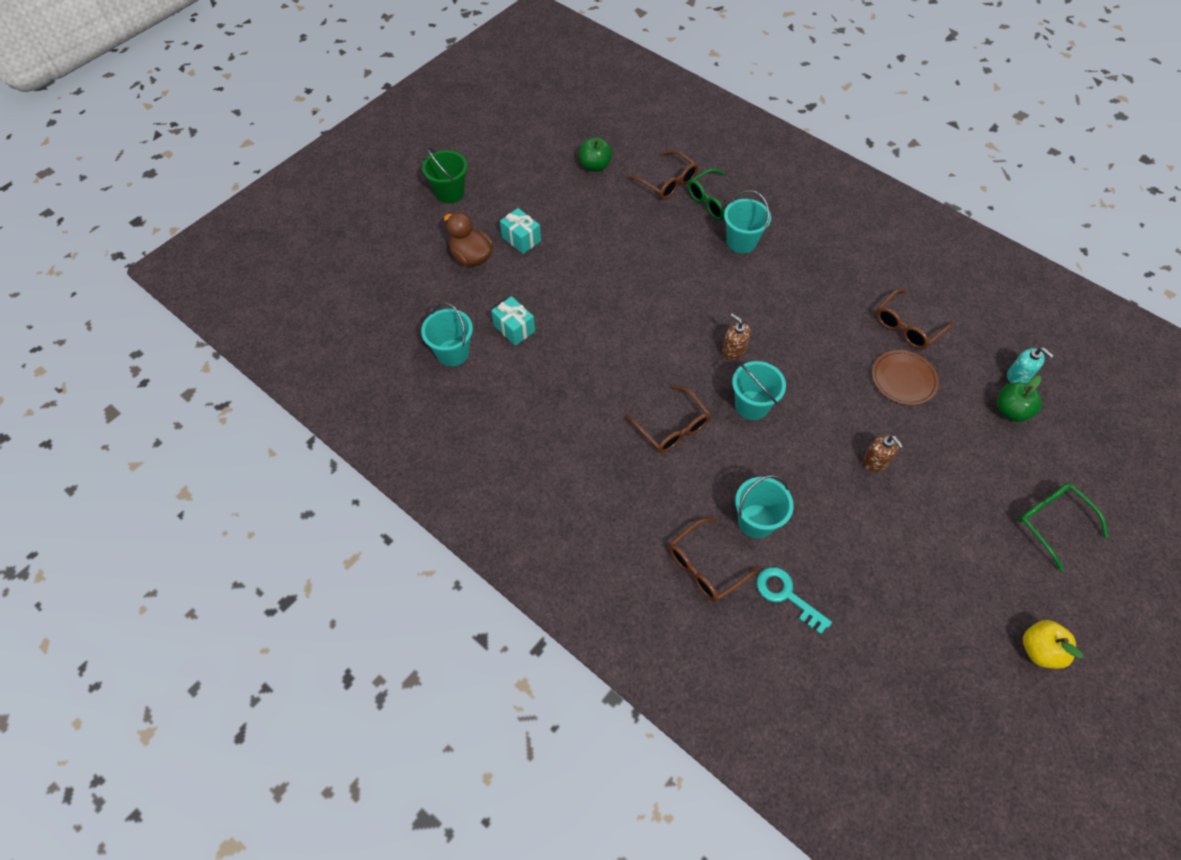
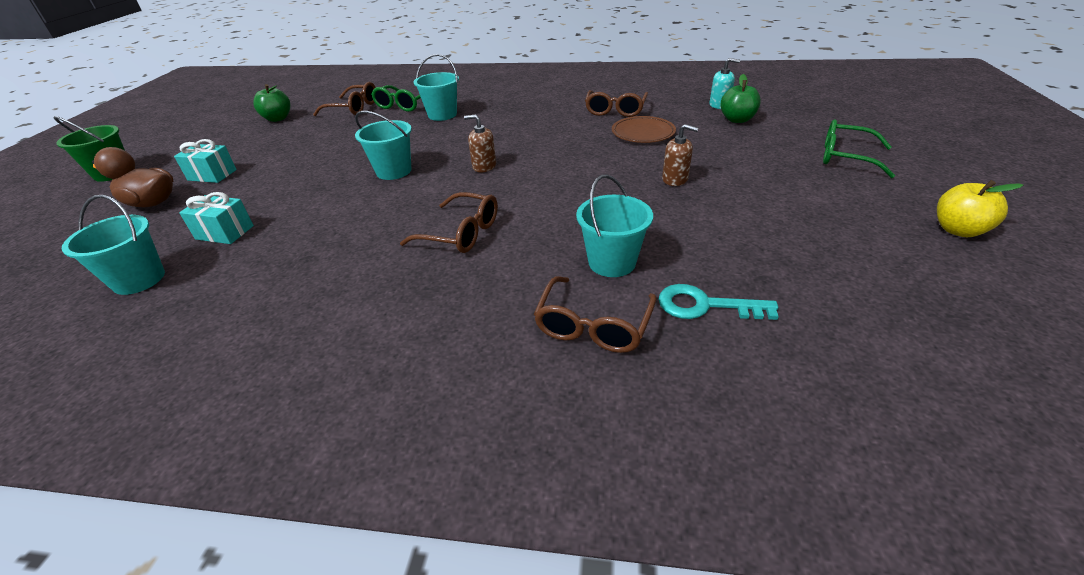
camera: 30 degrees left, 20 degrees down
(751, 405) = (531, 190): turquoise bucket -> turquoise bucket (393, 171)

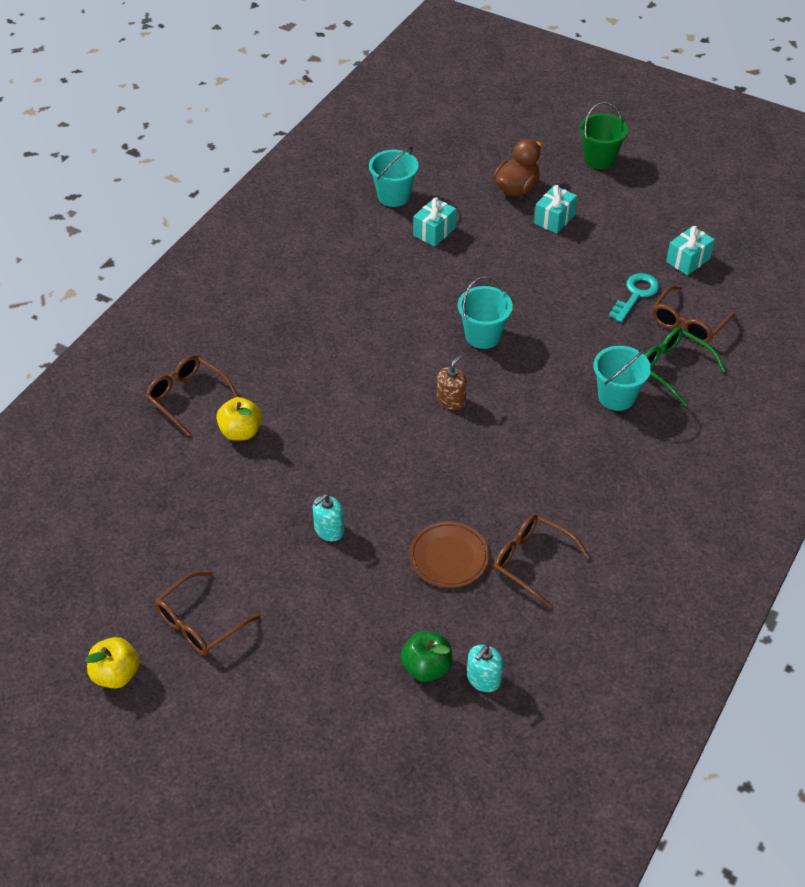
camera: 110 degrees right, 10 degrees up
(278, 119) = (688, 260): green apple -> turquoise gift
(461, 233) = (340, 359): brown glasses -> brown glasses (200, 623)
(612, 262) = (241, 432): turquoise bucket -> yellow apple
(675, 179) = (329, 530): brown soap dispenser -> turquoise soap dispenser
(705, 305) = (162, 459): turquoise key -> turquoise key (636, 294)
(845, 157) = (274, 700): green glasses -> none

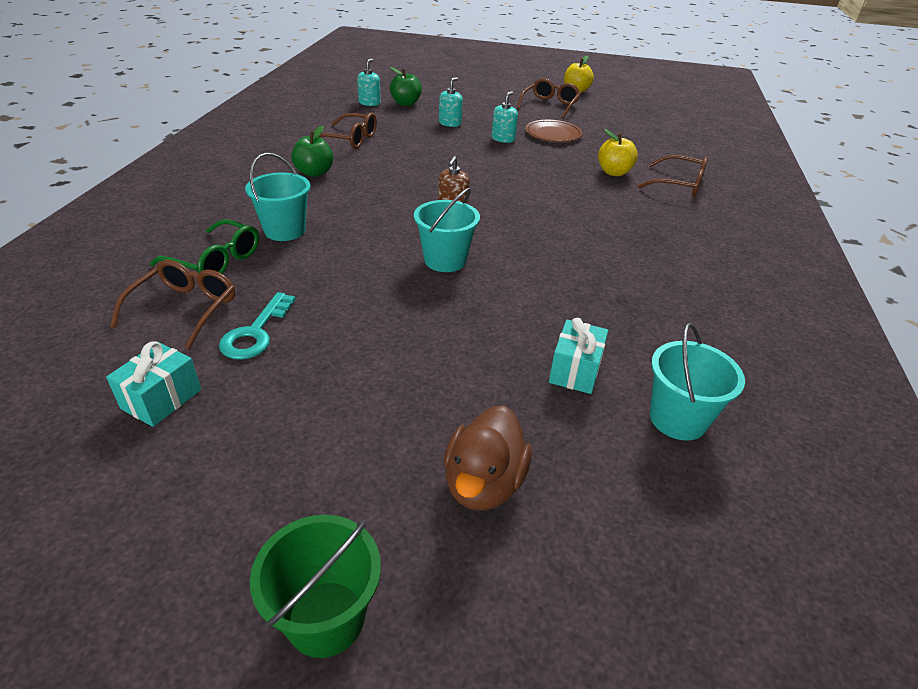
camera: 160 degrees right, 10 degrees down
(382, 587) = (450, 123): none -> turquoise soap dispenser
(449, 557) = (411, 136): brown plate -> brown plate (553, 134)
(554, 219) = (397, 431): turquoise gift -> none
(583, 489) = (314, 173): none -> green apple

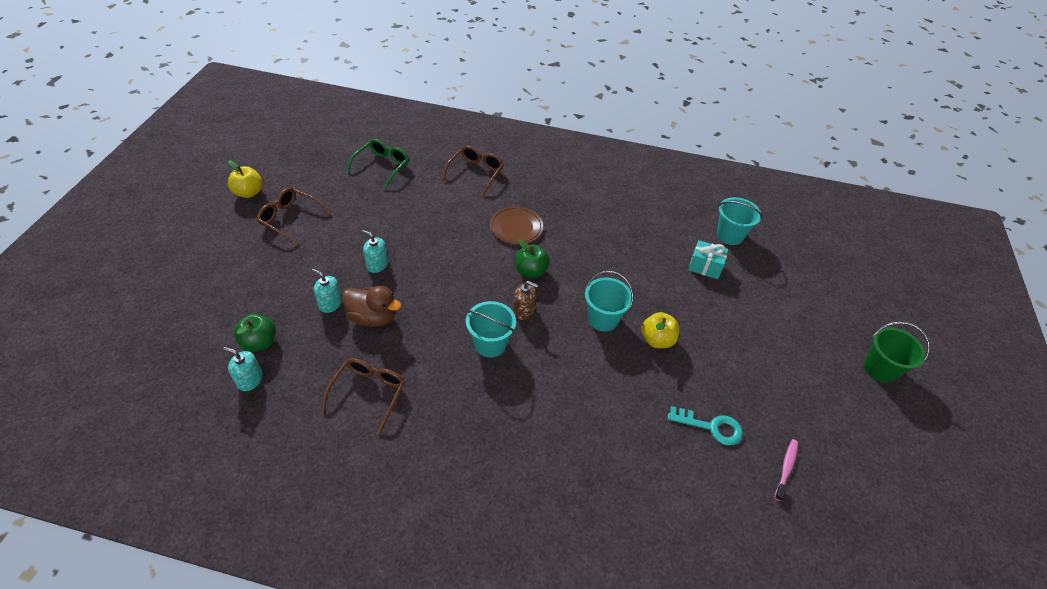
camera: 90 degrees left, 10 degrees up
(161, 399) = (786, 468): turquoise gift -> pink toothbrush
(185, 309) = (695, 480): brown glasses -> none
(216, 261) = (627, 474): green glasses -> green glasses (382, 166)
(285, 230) = (572, 429): turquoise bucket -> turquoise bucket (490, 344)
(314, 173) = (454, 419): green apple -> green apple (531, 271)
(483, 483) = (794, 312): brown duck -> brown duck (373, 317)
(553, 134) = (368, 228): brown plate -> brown plate (516, 227)
(614, 172) = (453, 203): yellow apple -> yellow apple (657, 340)

